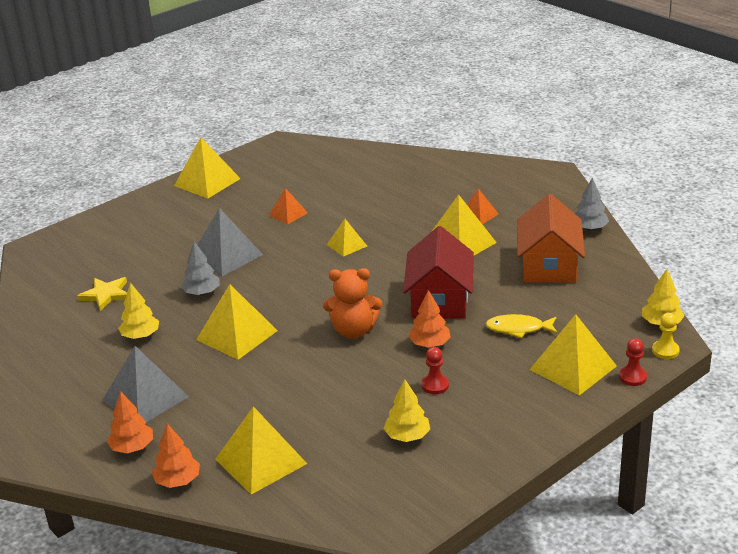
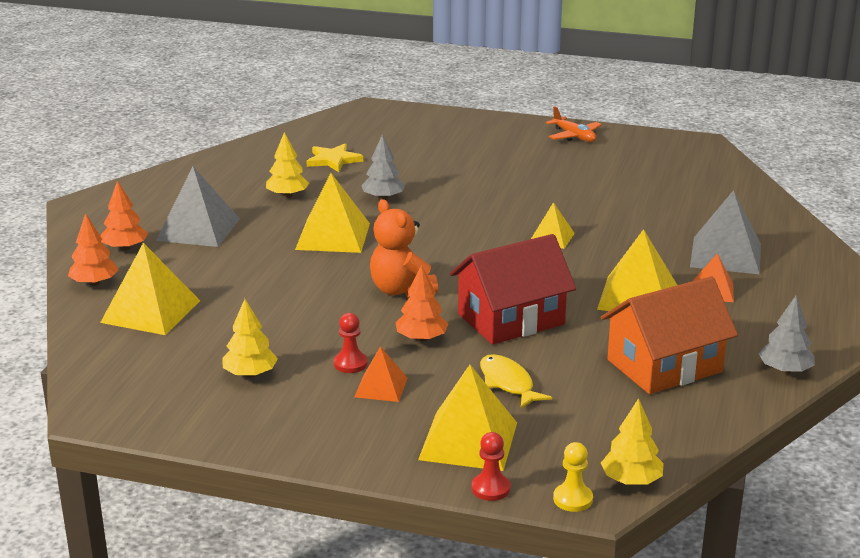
camera: 55 degrees right, 5 degrees down
(207, 182) = (574, 136): yellow pyramid -> orange plane
(226, 256) = (457, 188): grey pyramid -> grey pyramid (726, 255)
(288, 214) = (569, 191): orange pyramid -> orange pyramid (381, 387)

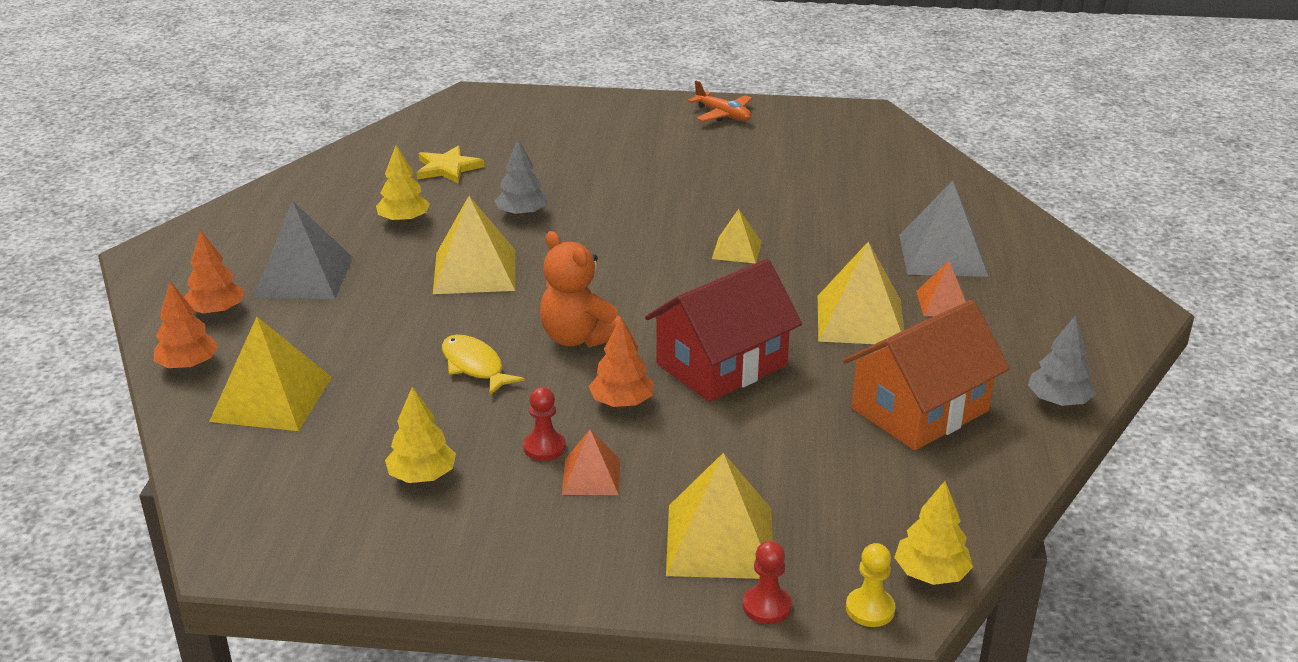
camera: 10 degrees left, 5 degrees up
(508, 383) = (744, 454): yellow fish -> yellow fish (475, 366)

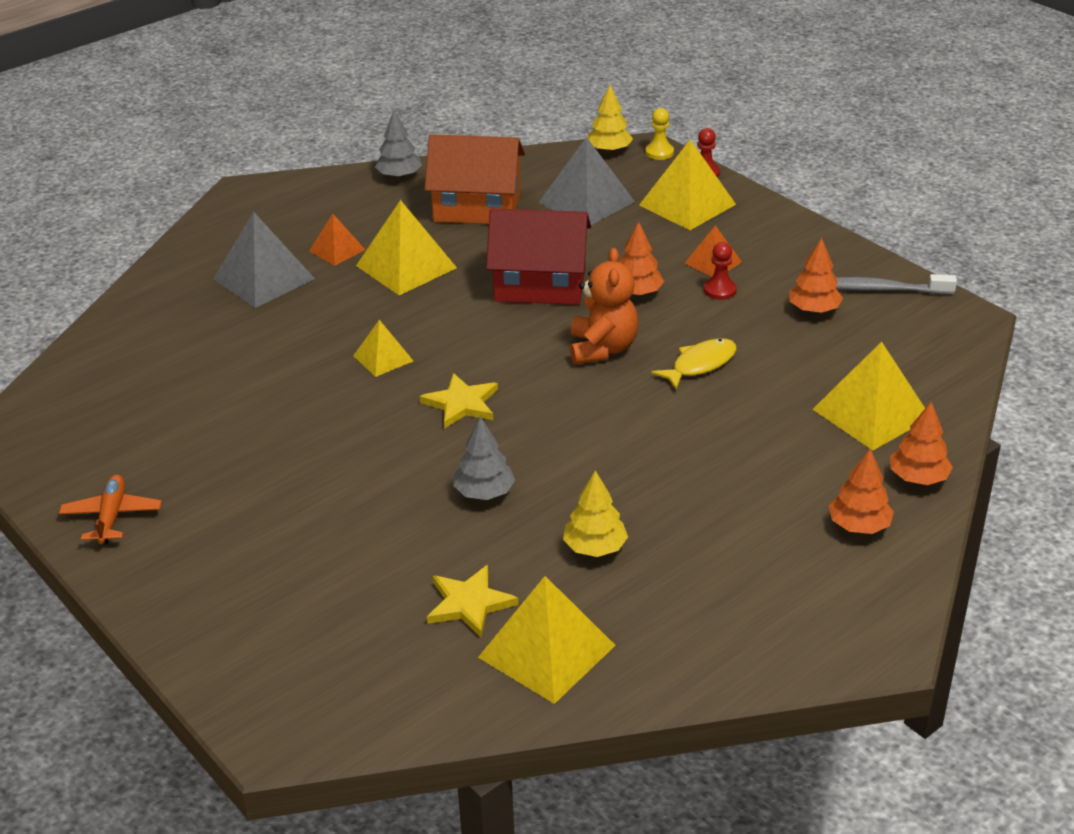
camera: 135 degrees left, 5 degrees up
(304, 276) = (751, 525): grey pyramid -> grey pyramid (586, 202)
(368, 542) = (880, 289): none -> grey toothbrush
(422, 476) = (814, 309): yellow tree -> orange tree
(475, 271) = (602, 449): yellow pyramid -> yellow pyramid (546, 651)
(475, 366) = (700, 365): yellow fish -> yellow fish turned 135 degrees counterclockwise
(625, 250) = (461, 404): none -> yellow star

